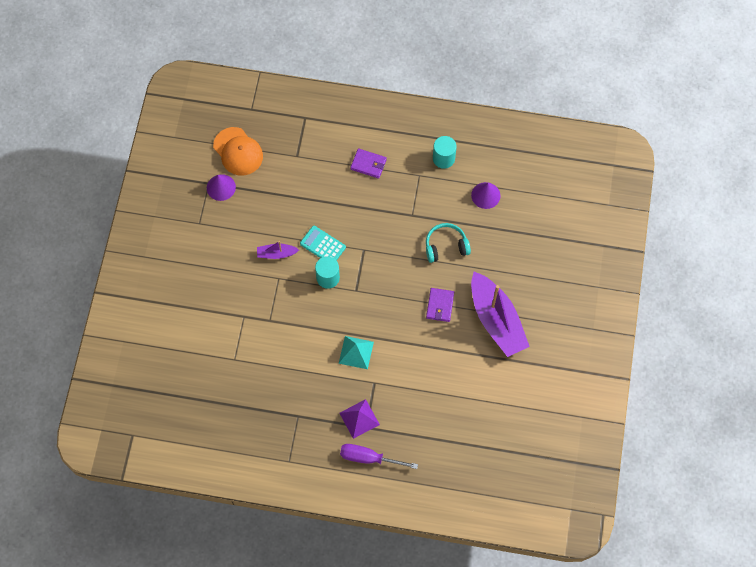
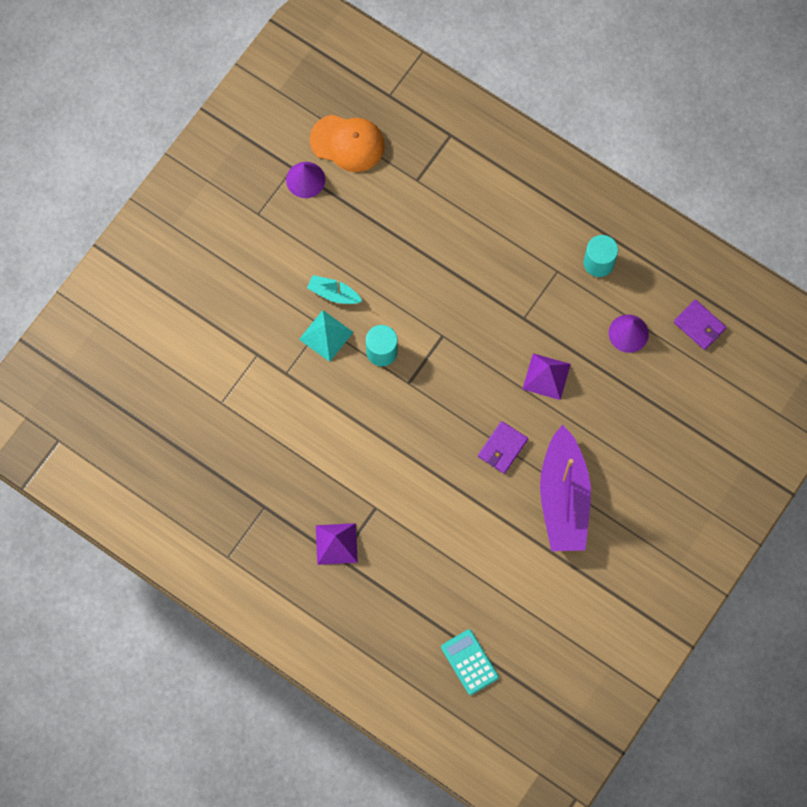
camera: 25 degrees right, 5 degrees up
(238, 151) = (347, 143): orange cap -> orange cap turned 60 degrees counterclockwise
(276, 254) = (333, 293): purple boat -> turquoise boat
(323, 245) = (395, 308): turquoise calculator -> turquoise calculator (469, 662)
(356, 352) = (371, 460): turquoise pyramid -> turquoise pyramid (326, 335)
(368, 164) = (500, 229): purple wallet -> purple wallet (699, 325)
(369, 458) = (325, 597): purple screwdriver -> none
(446, 246) = (546, 376): turquoise headphones -> purple pyramid

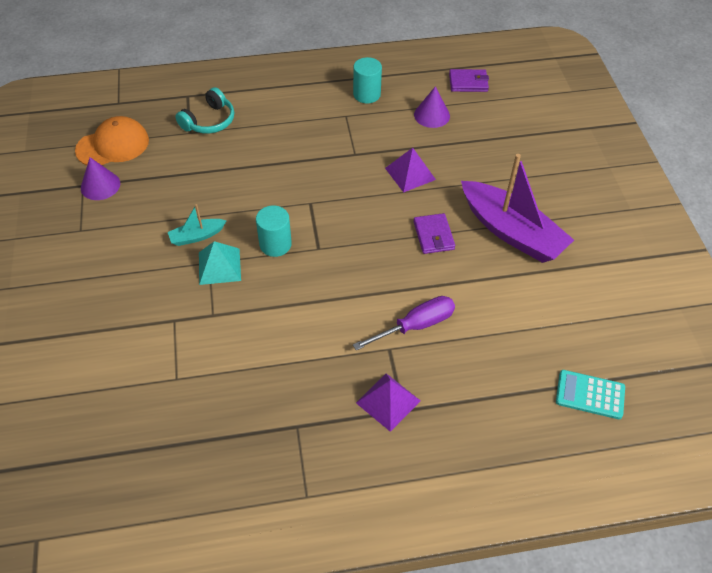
camera: 45 degrees left, 20 degrees down
(411, 507) = (415, 326): none -> purple screwdriver
(443, 180) = (209, 121): none -> turquoise headphones

